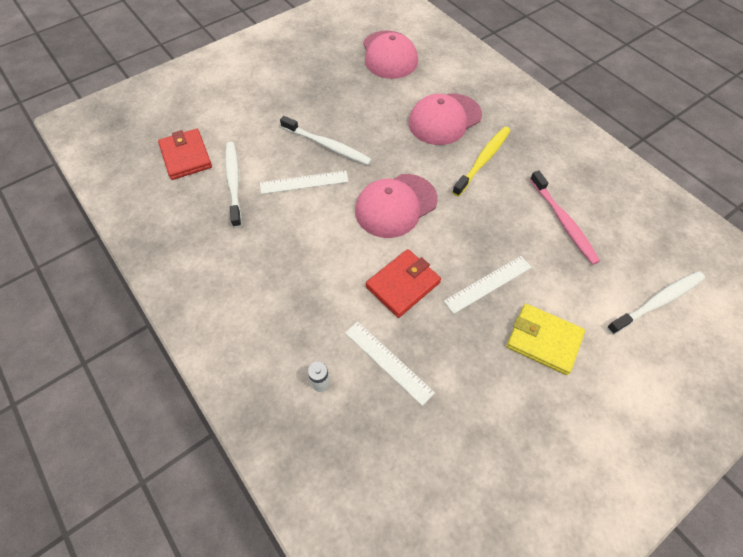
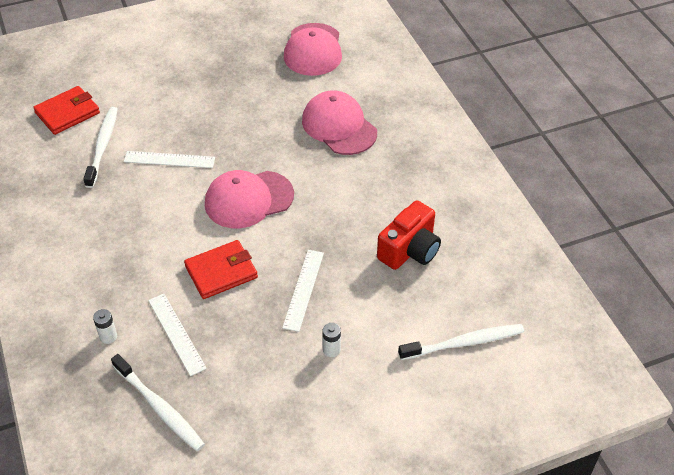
camera: 15 degrees right, 10 degrees down
(186, 156) = (67, 113): red wallet -> red wallet turned 60 degrees clockwise
(328, 146) = (208, 129): white toothbrush -> white toothbrush (159, 408)
(444, 119) = (339, 126): pink cap -> pink cap turned 75 degrees clockwise
(483, 160) = (358, 174): yellow toothbrush -> none
(488, 284) = (303, 289): white ruler -> white ruler turned 60 degrees counterclockwise
(543, 340) = (331, 350): yellow wallet -> white battery
(563, 222) = (409, 250): pink toothbrush -> red camera

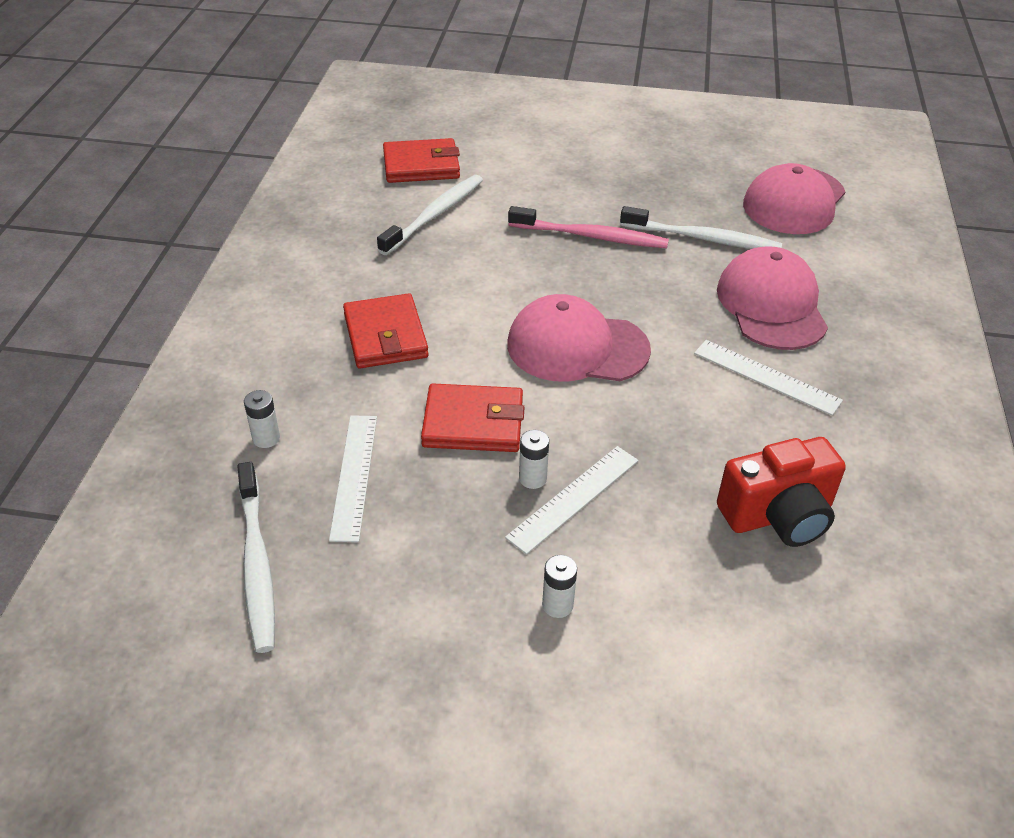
camera: 30 degrees right, 5 degrees down
(132, 241) = (385, 336): none -> red wallet
(169, 160) = (506, 260): white ruler -> white ruler (766, 377)
(210, 122) = (591, 236): none -> pink toothbrush
(275, 289) = (532, 478): none -> white battery
(464, 343) = (788, 703): white toothbrush -> white toothbrush (703, 238)

